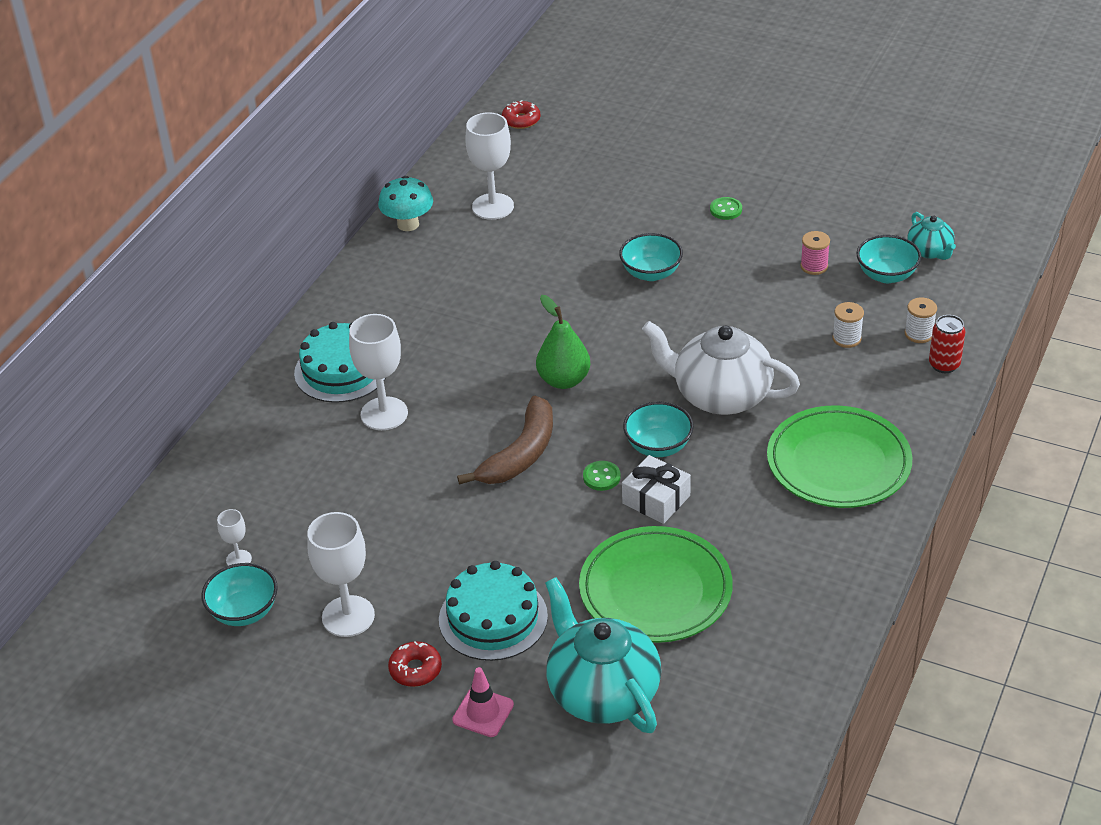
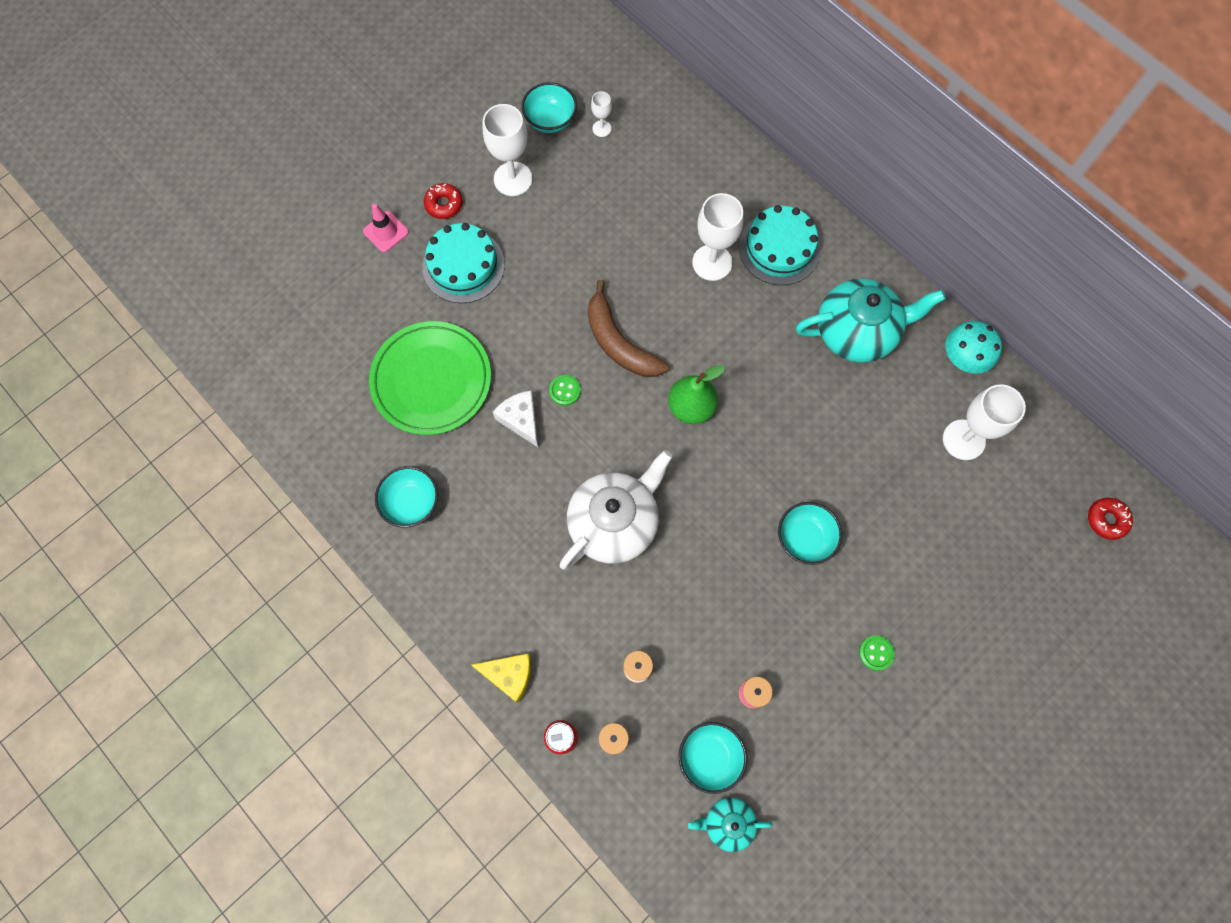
camera: 110 degrees right, 30 degrees up
(602, 692) = (361, 309): turquoise teapot -> turquoise teapot (857, 332)
(656, 499) = (521, 420): white gift -> white cheese
(658, 446) = (578, 446): turquoise bowl -> turquoise bowl (411, 503)
(838, 463) = (490, 578): green plate -> none
(919, 417) = (509, 675): none -> yellow cheese

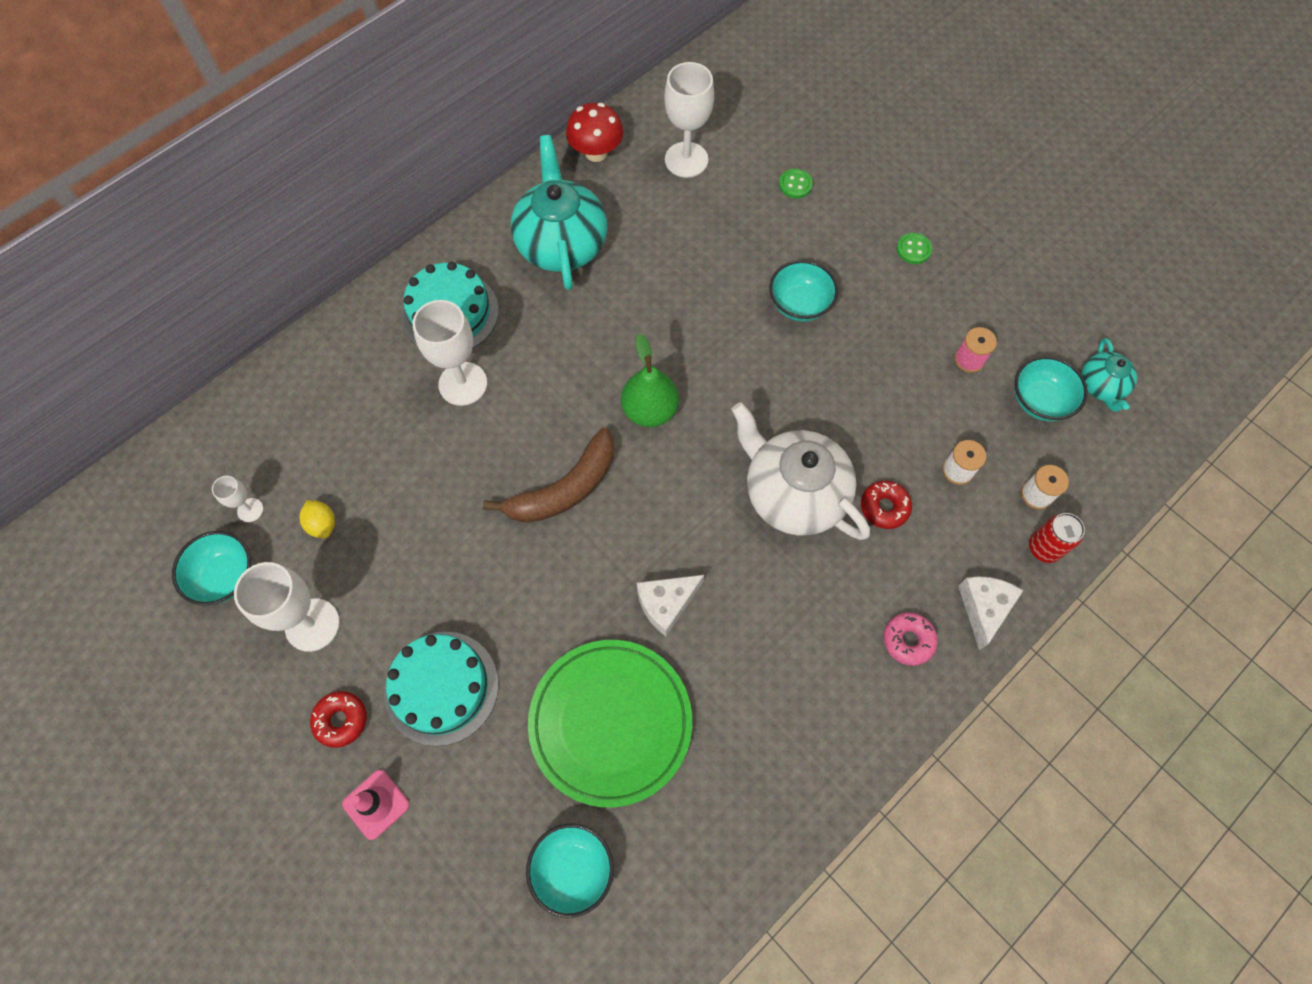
camera: 90 degrees left, 5 degrees down
(411, 503) = (781, 739): turquoise bowl -> turquoise bowl (572, 869)
(484, 608) = (908, 640): none -> pink donut
(509, 675) = (984, 608): yellow cheese -> white cheese
(565, 390) = (627, 551): green button -> green button (795, 184)
(590, 176) = (322, 524): none -> yellow lemon
(963, 359) = (596, 152): turquoise mushroom -> red mushroom
(1106, 520) = (765, 58): red donut -> red donut (884, 507)

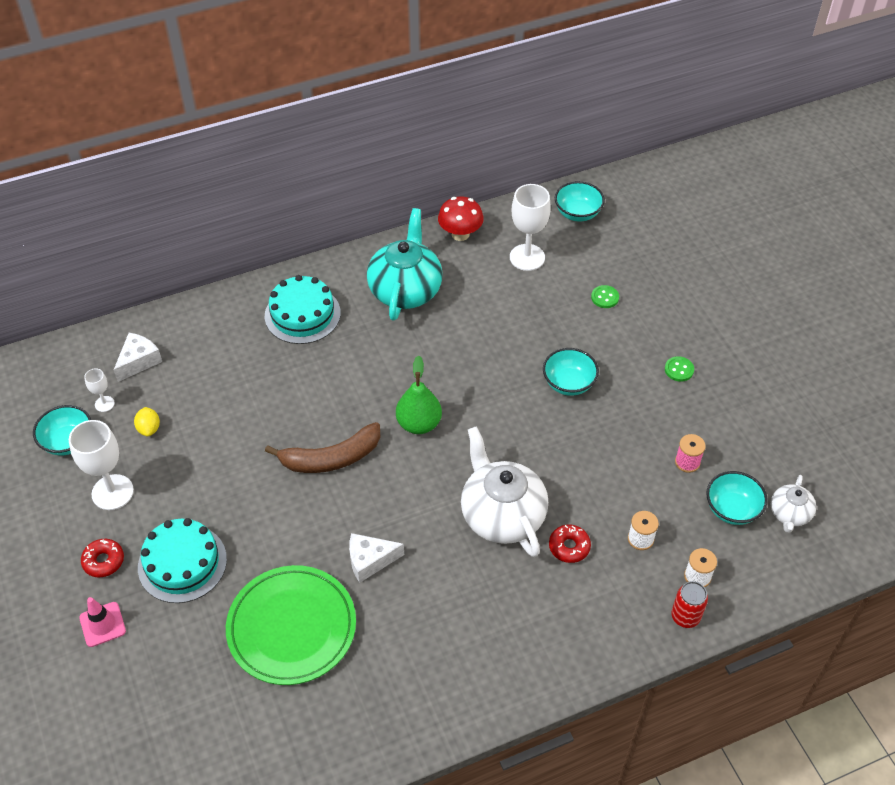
camera: 20 degrees right, 15 degrees down
(463, 384) = (290, 365): white goblet -> none
(572, 869) = (219, 716): turquoise bowl -> turquoise bowl (577, 213)
(908, 640) = (544, 647): pink donut -> none
(984, 608) = (615, 644): white cheese -> white cheese (139, 361)
(1101, 386) = (789, 514): turquoise teapot -> white teapot

